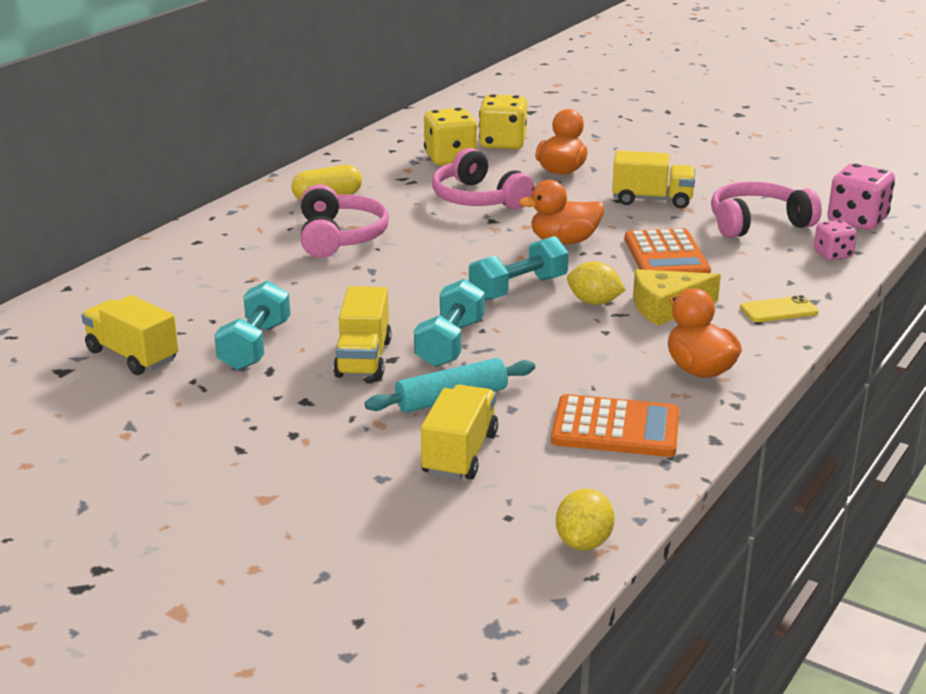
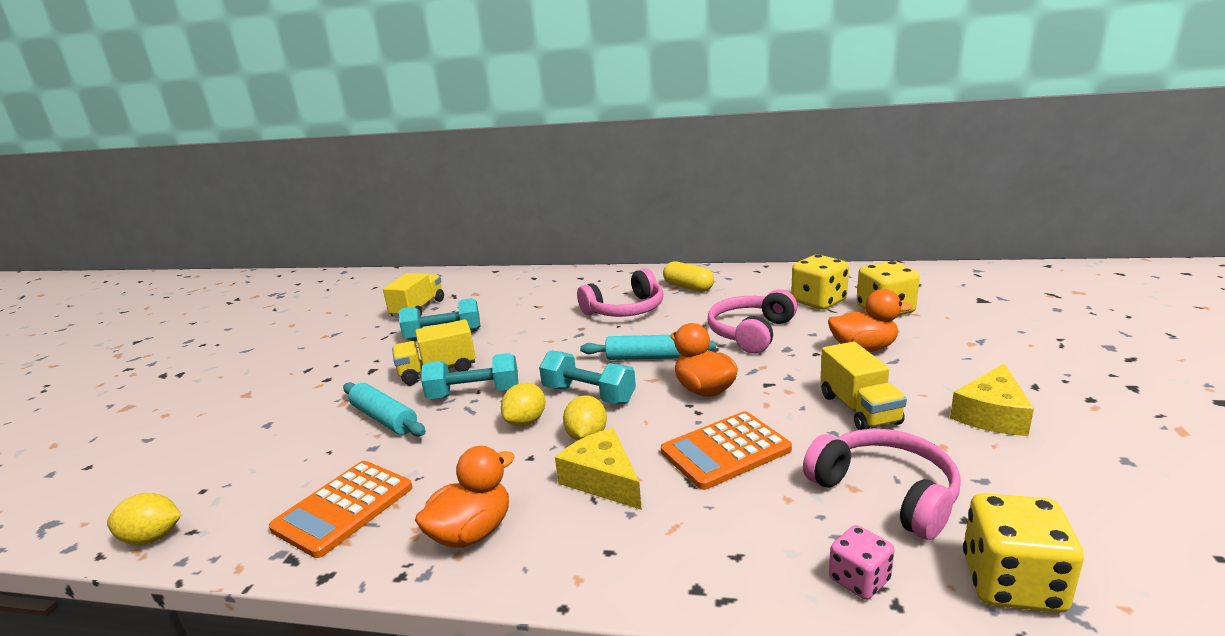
camera: 70 degrees right, 5 degrees down
(460, 454) = (299, 444): yellow truck -> none
(472, 250) = (648, 357): none -> turquoise rolling pin
(539, 324) = (526, 421): none -> yellow lemon
(615, 428) = (344, 508): orange calculator -> orange calculator turned 45 degrees clockwise
(697, 168) = (991, 414): none -> yellow cheese
(778, 310) = (648, 562): yellow phone -> none
(857, 220) = (1012, 583): pink dice -> yellow dice

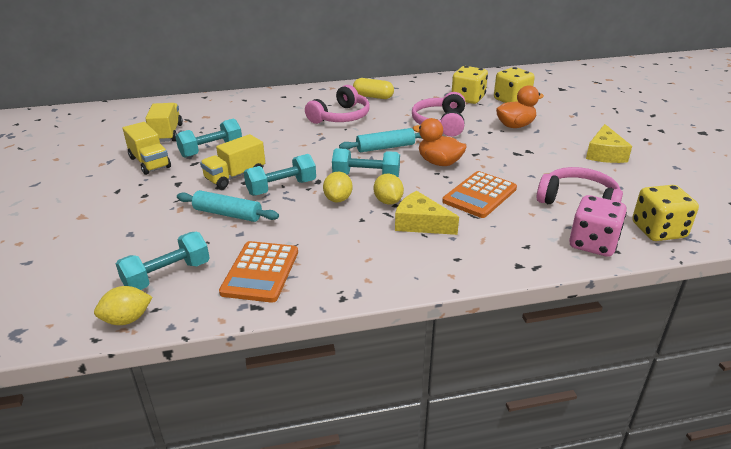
camera: 25 degrees left, 10 degrees up
(247, 488) = (167, 275): none -> turquoise dumbbell
(472, 532) = (365, 267): orange duck -> none
(859, 409) = (536, 161): yellow truck -> yellow truck (150, 162)
(859, 580) = (593, 244): pink dice -> pink dice, size x1.70

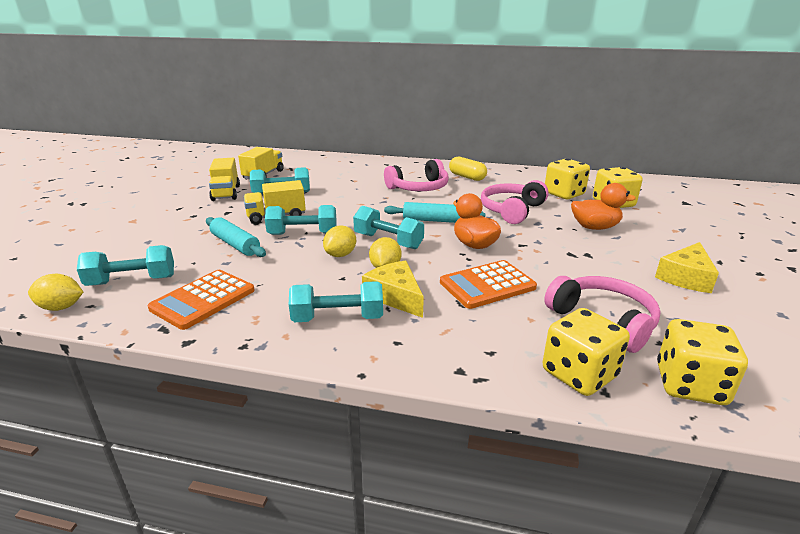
camera: 25 degrees right, 5 degrees down
(394, 254) = (338, 318): none -> turquoise dumbbell
(593, 244) = (579, 374): pink dice -> yellow dice

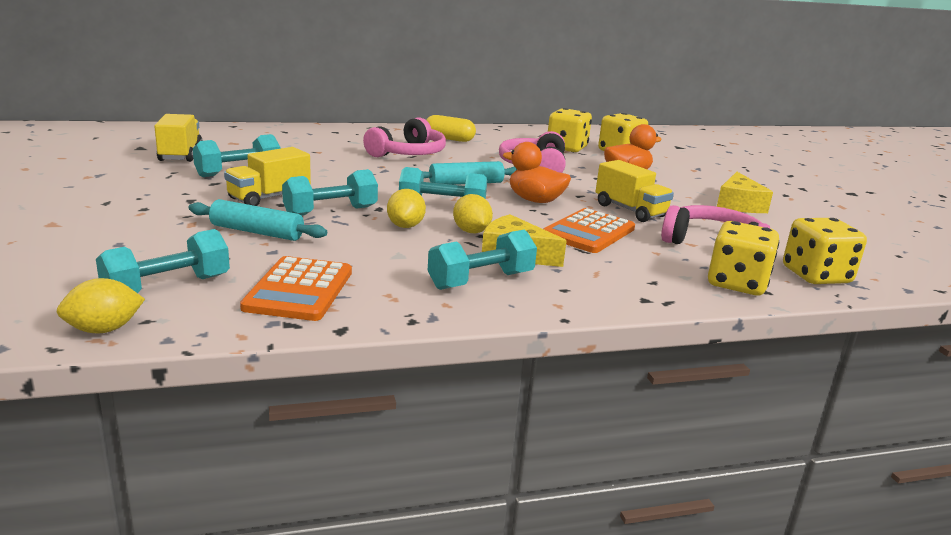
camera: 30 degrees left, 5 degrees down
(226, 193) = (154, 179): yellow truck -> yellow truck (630, 210)

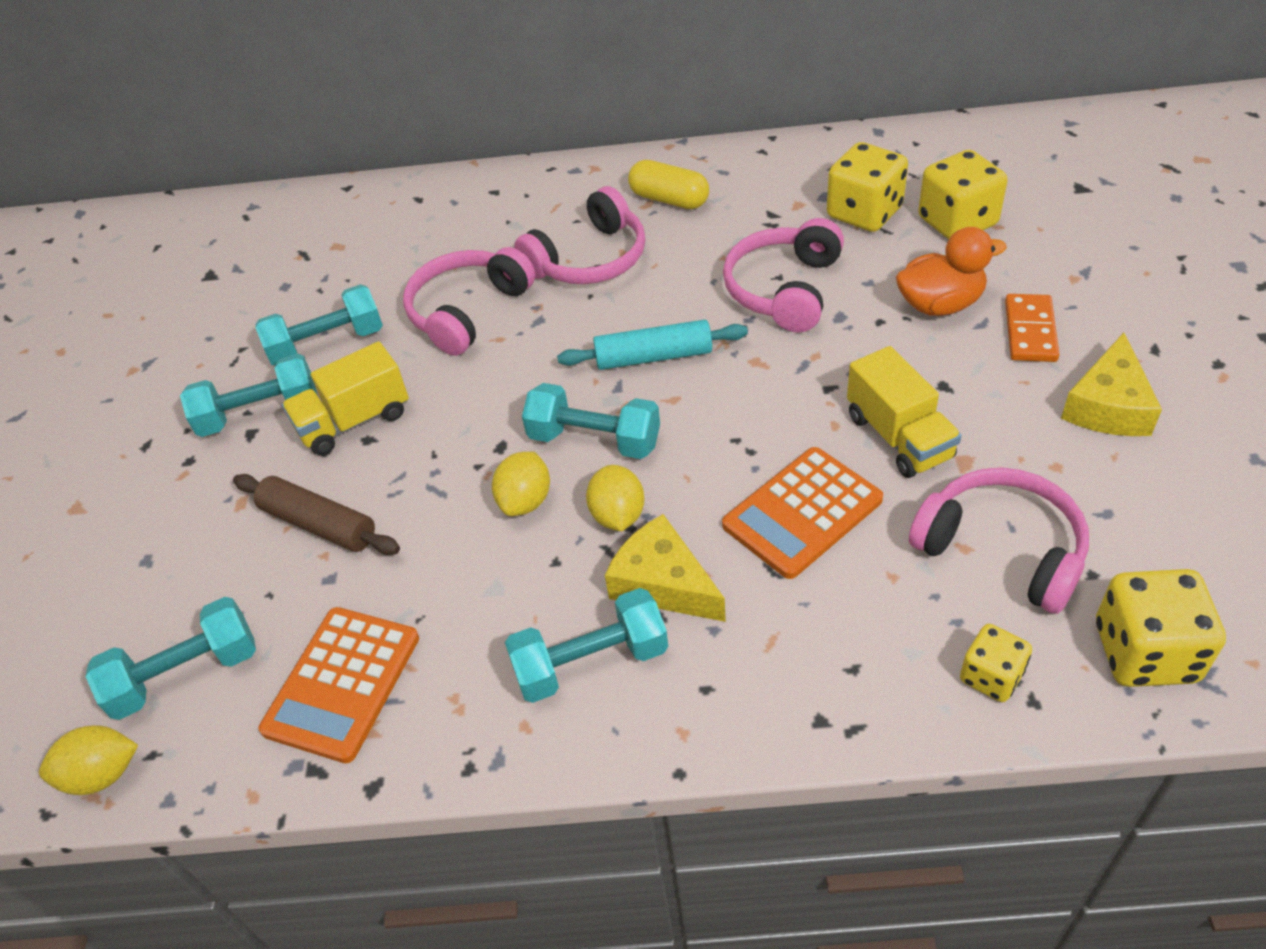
camera: 20 degrees right, 25 degrees up
(180, 154) = (259, 292): yellow truck -> none
(257, 232) = (319, 524): turquoise rolling pin -> brown rolling pin
(330, 211) = (430, 460): turquoise dumbbell -> turquoise dumbbell (259, 414)
(335, 166) = (468, 311): none -> pink headphones
(535, 200) = (748, 409): orange duck -> none
(681, 183) = (1030, 331): none -> orange domino
(737, 283) = (991, 676): yellow dice -> yellow dice, size x0.59

